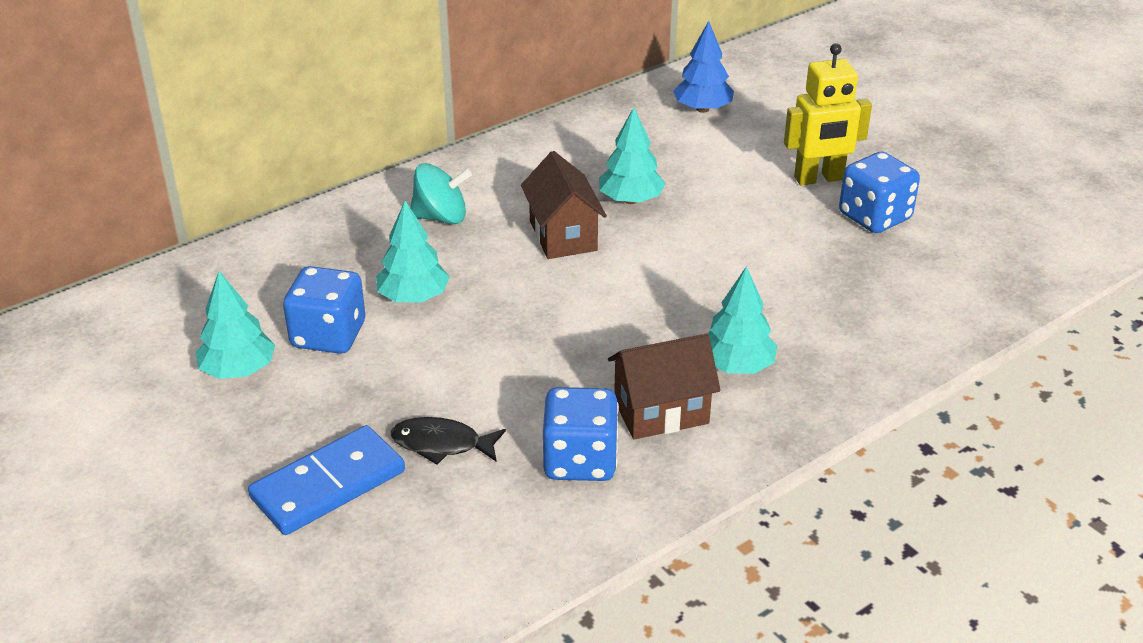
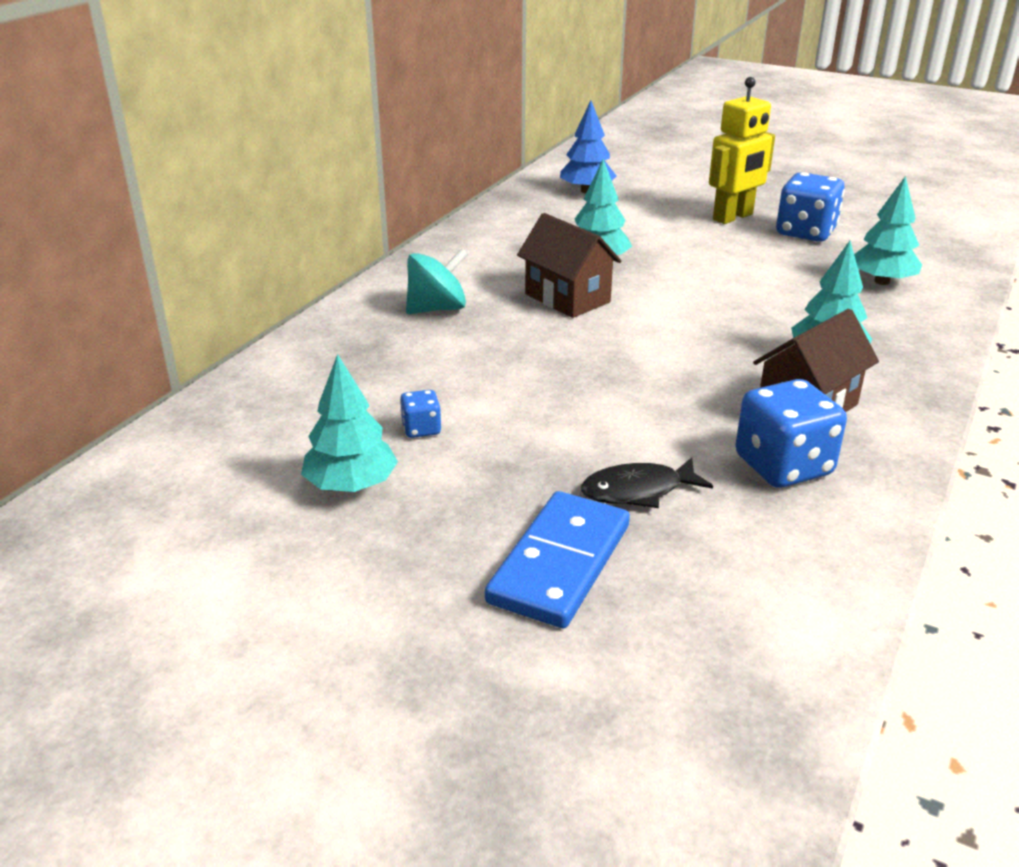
camera: 25 degrees left, 5 degrees down
(328, 335) = (421, 429): blue dice -> blue dice, size x0.49
(413, 297) = (476, 376): turquoise tree -> turquoise tree (881, 281)

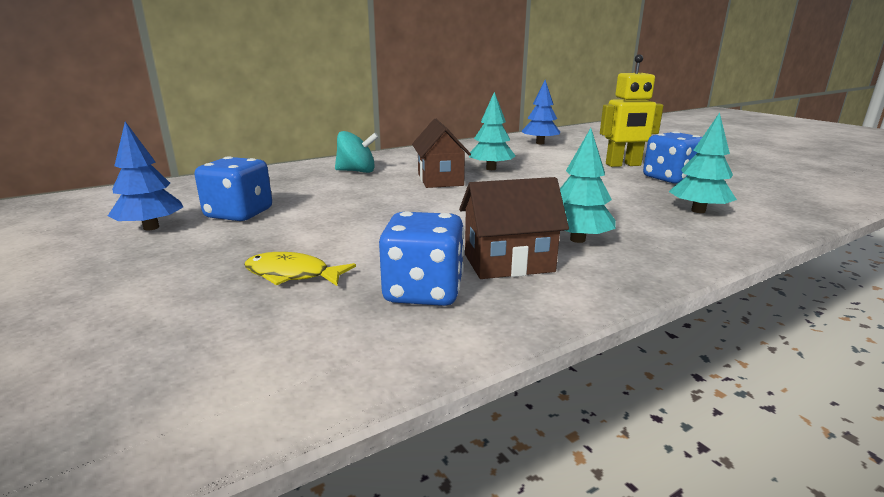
camera: 30 degrees right, 10 degrees down
(351, 485) = (151, 227): turquoise tree -> blue tree
(421, 429) = (239, 214): blue dice -> blue dice, size x2.05
(560, 564) = (161, 297): blue domino -> none
(638, 491) = (292, 275): black fish -> yellow fish

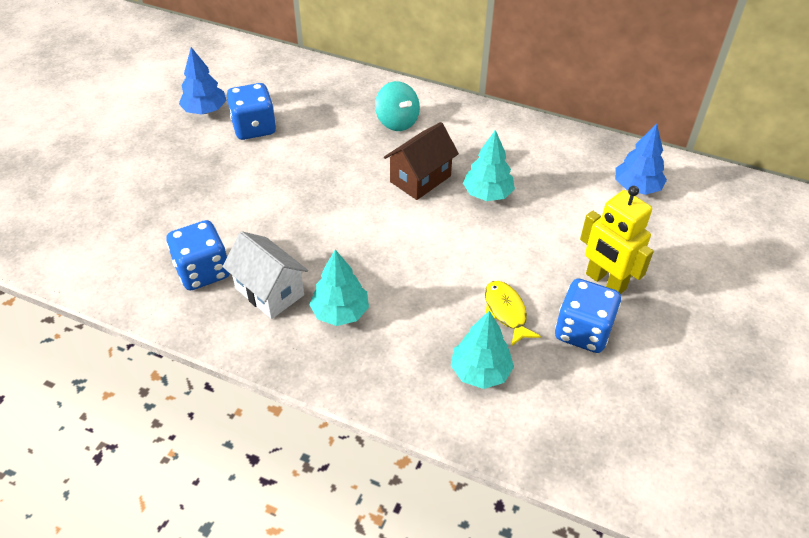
camera: 55 degrees right, 25 degrees up
(292, 275) = (186, 209): yellow fish -> yellow fish (506, 312)
(508, 263) = (269, 291): brown house -> white house

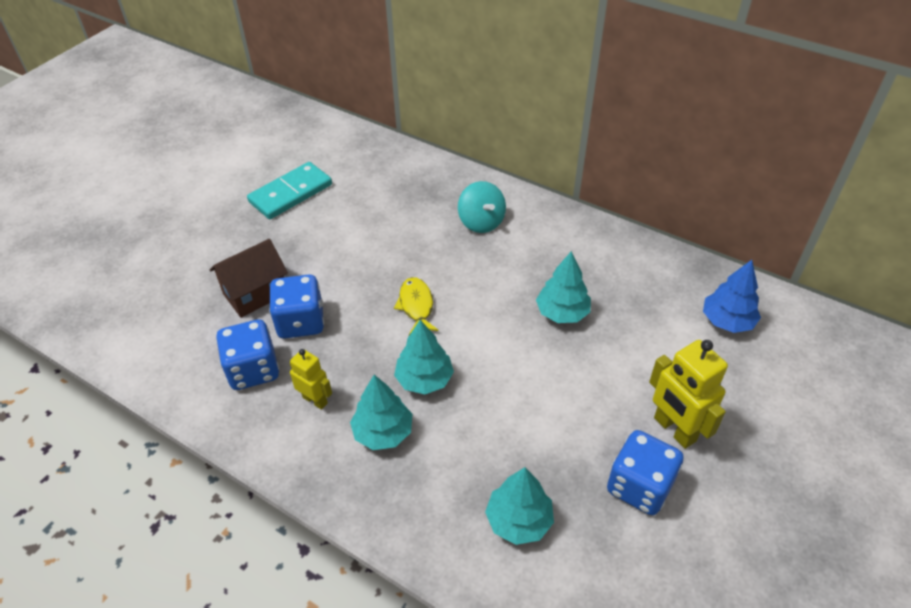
camera: 10 degrees right, 0 degrees up
(205, 110) = (290, 193): blue tree -> turquoise domino
(254, 128) = (335, 216): blue dice -> blue dice (301, 322)
(269, 291) = (315, 400): white house -> yellow robot
(370, 263) = (424, 379): none -> turquoise tree
(420, 179) = (494, 288): brown house -> brown house (255, 294)
(506, 312) = (558, 453): yellow fish -> yellow fish (416, 306)

